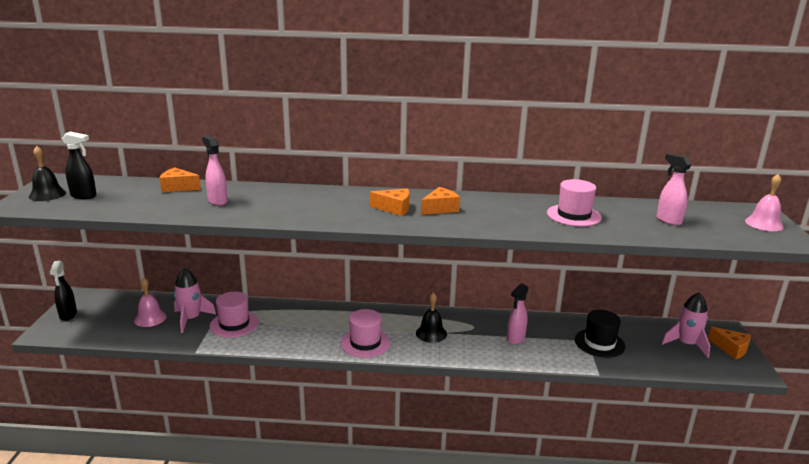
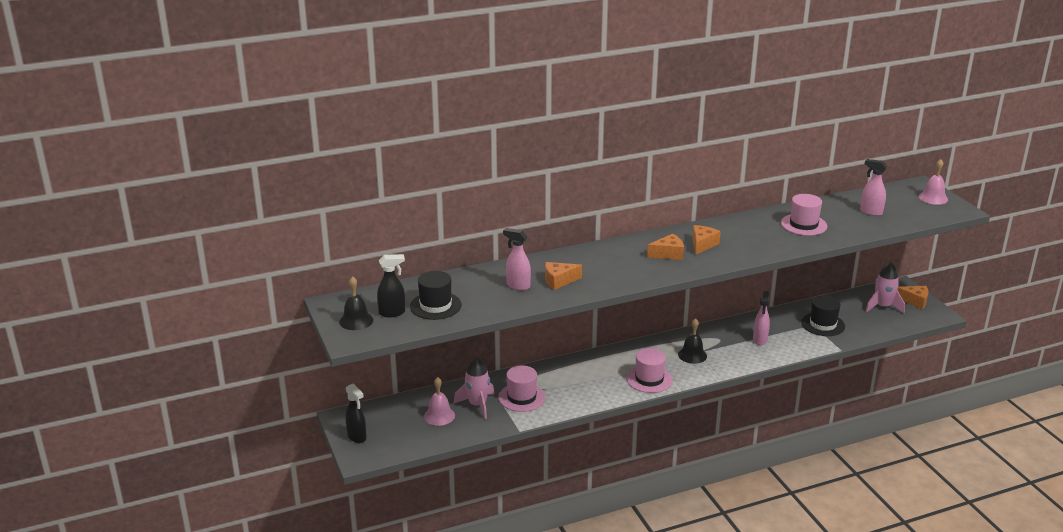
camera: 25 degrees left, 5 degrees up
(125, 199) = (435, 306): none -> black hat
(178, 187) = (460, 281): orange cheese -> orange cheese (559, 281)

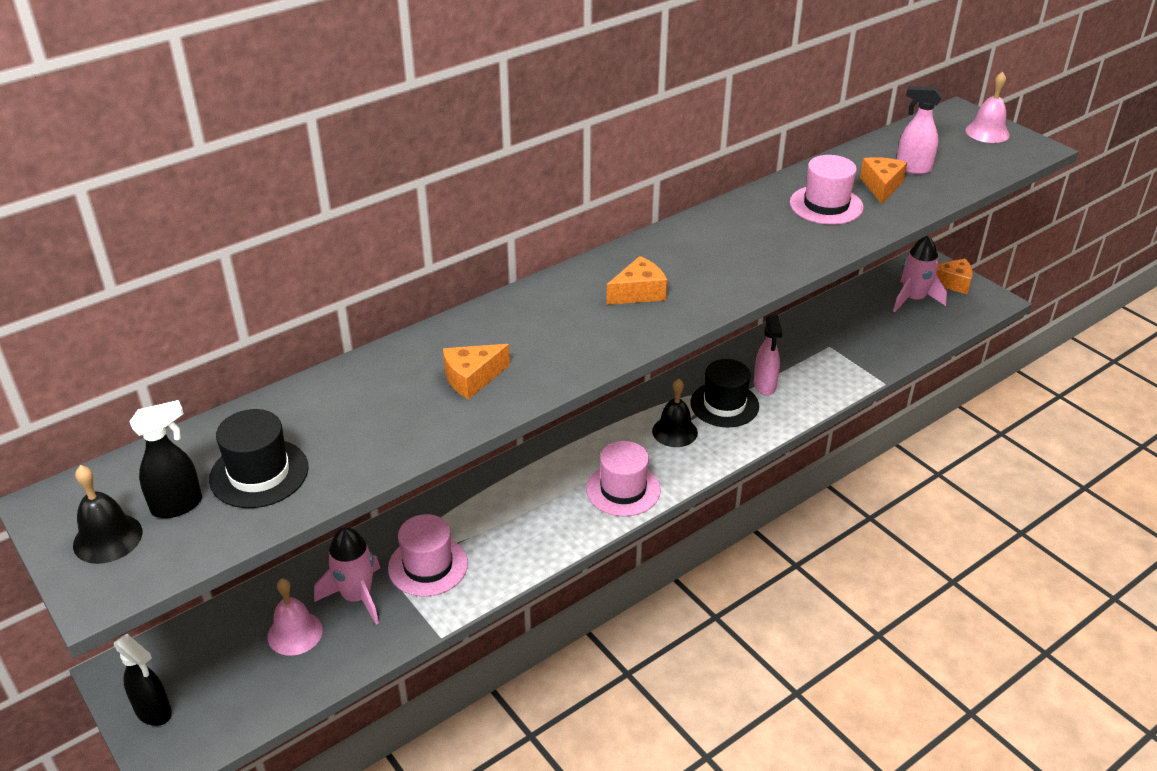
camera: 15 degrees left, 10 degrees up
(518, 286) = (402, 401): pink spray bottle -> none
(702, 245) = (687, 266): orange cheese -> orange cheese (881, 186)
(823, 324) = (843, 343): black hat -> black hat (724, 404)

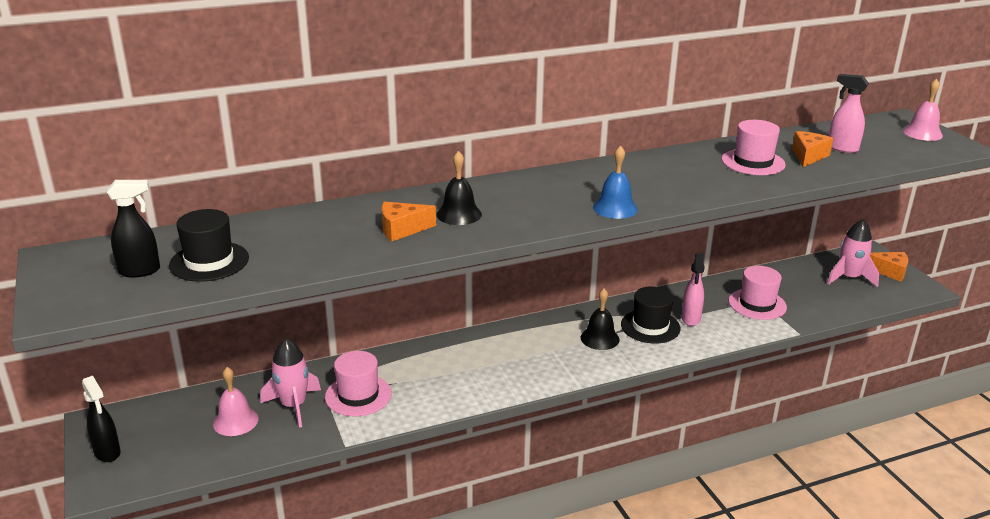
camera: 15 degrees right, 10 degrees down
(107, 538) = (80, 282): black bell -> black bell (459, 214)
(623, 489) = (539, 371): pink hat -> pink hat (757, 304)
(639, 292) = (564, 196): orange cheese -> none
(703, 301) = (615, 208): none -> blue bell

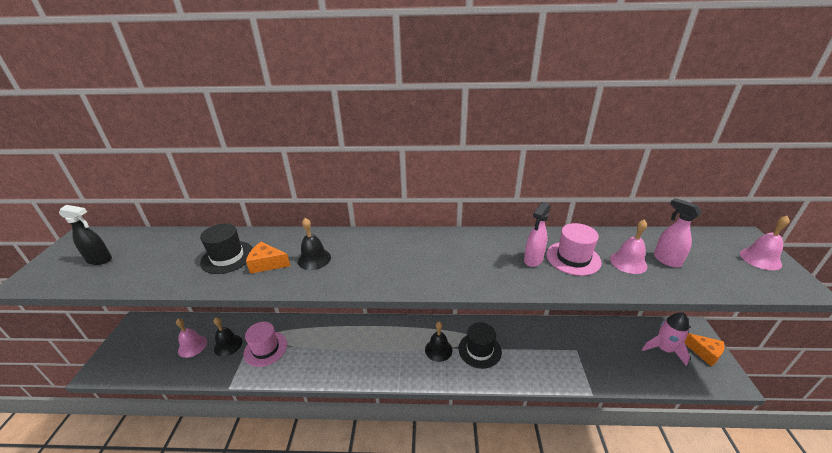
camera: 25 degrees right, 5 degrees up
(107, 453) = (121, 347): black spray bottle -> none
(209, 261) = (139, 262): black hat -> black hat (227, 257)
(294, 406) = (228, 345): pink rocket -> black bell
(615, 208) = (424, 281): blue bell -> none
(690, 319) = (513, 352): pink spray bottle -> pink spray bottle (533, 260)
(757, 304) = (572, 353): pink hat -> none
(808, 156) = (628, 262): orange cheese -> pink bell

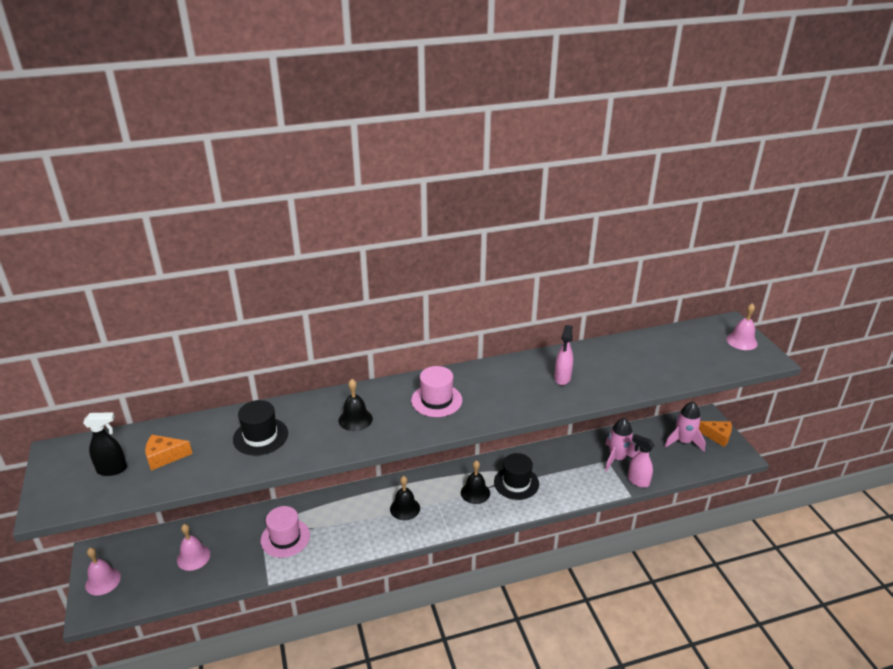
camera: 20 degrees left, 0 degrees up
(228, 345) = (237, 545): black bell -> black bell (405, 508)
(267, 264) = (309, 434): orange cheese -> orange cheese (164, 457)
(573, 258) = (595, 370): pink hat -> pink hat (436, 400)
(587, 350) = (617, 458): none -> pink rocket
(628, 262) = (641, 365): pink bell -> pink bell (103, 581)
(666, 260) = (671, 356): pink spray bottle -> pink spray bottle (638, 481)

